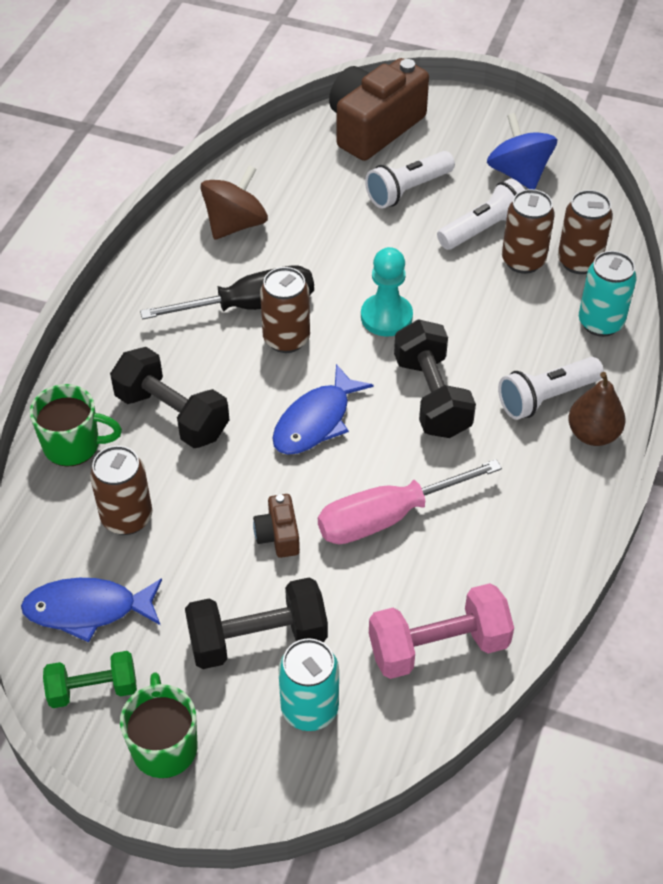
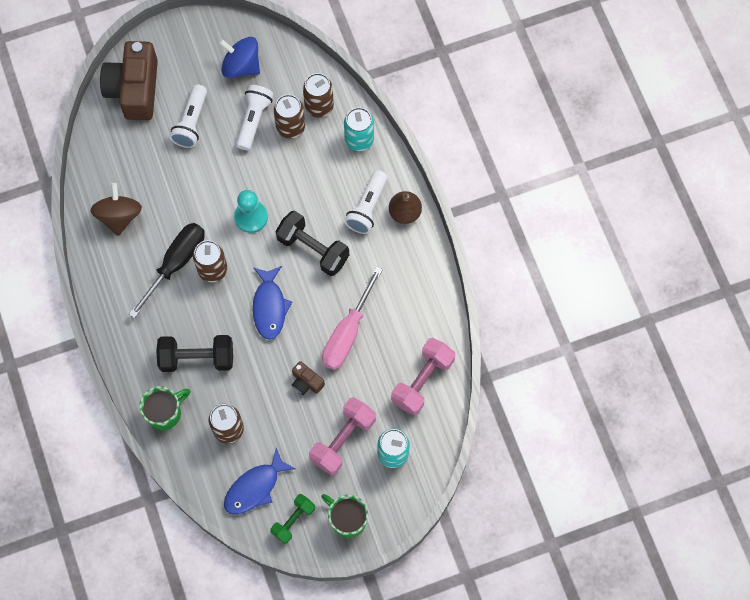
camera: 40 degrees left, 20 degrees up
(258, 639) = (343, 440): black dumbbell -> pink dumbbell

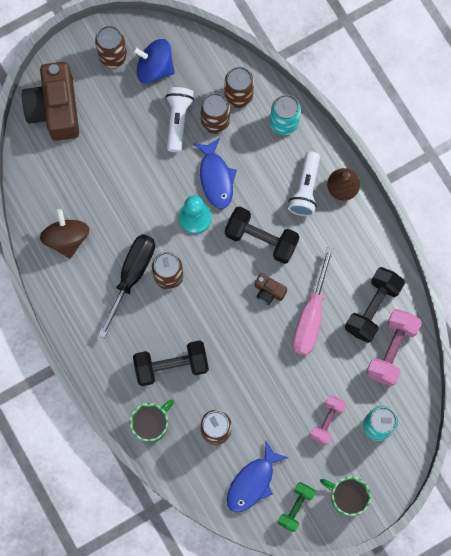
camera: 10 degrees left, 5 degrees up
(191, 122) = (118, 133): white flashlight -> none
(202, 48) = (113, 56): none -> brown can
(269, 307) = (231, 303): blue fish -> blue fish (216, 178)
(306, 382) = (281, 371): brown camera -> brown camera (269, 291)
(343, 440) = (327, 421): pink dumbbell -> pink dumbbell, size x0.64
(412, 335) = (372, 308): none -> black dumbbell

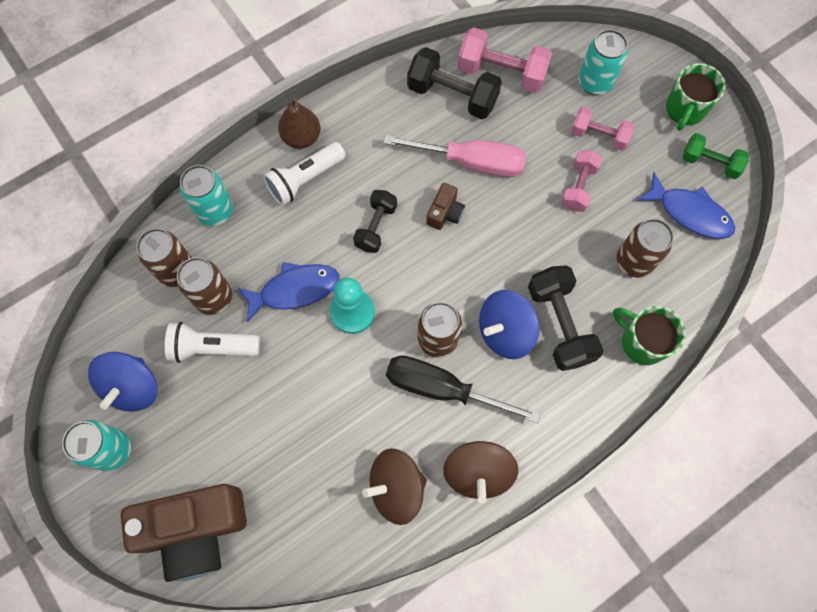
camera: 95 degrees left, 5 degrees down
(71, 294) = (477, 472): none -> brown spinning top
(113, 56) = (112, 450): brown can -> turquoise can
(169, 325) = (505, 332): none -> blue spinning top
(261, 239) = (376, 227): black dumbbell -> black dumbbell, size x0.64
(282, 397) = (578, 187): none -> pink dumbbell
(305, 189) = (305, 179): white flashlight -> white flashlight turned 135 degrees clockwise

